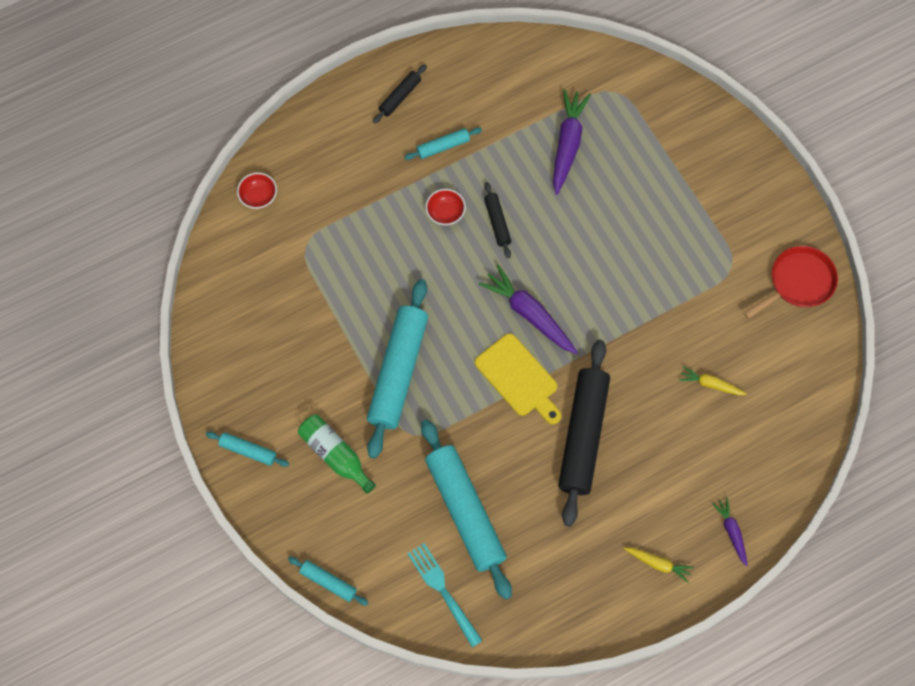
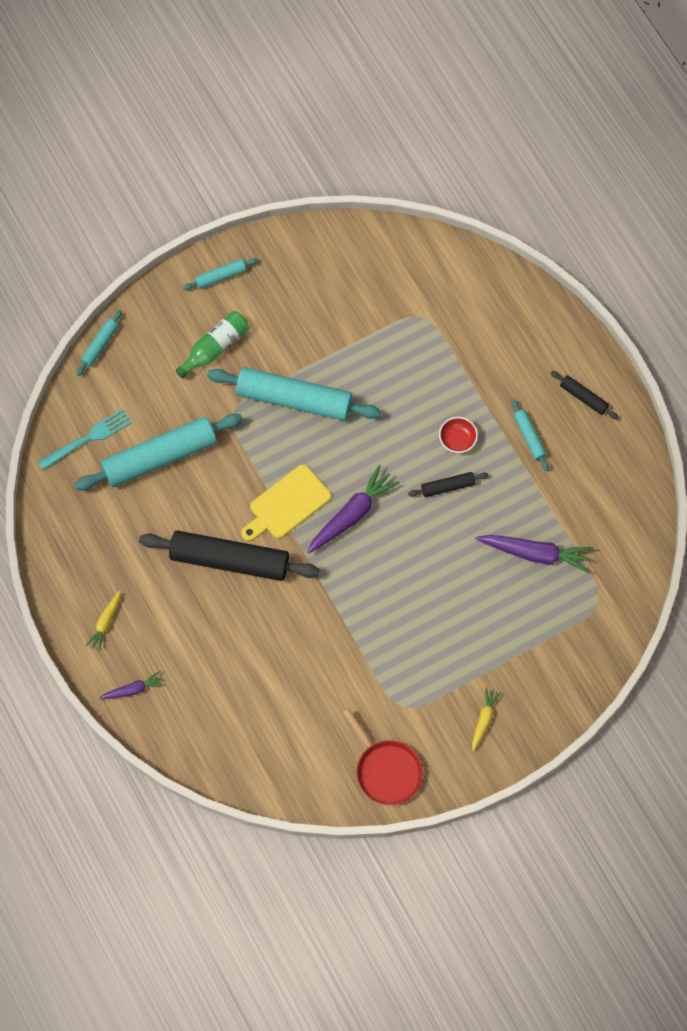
camera: 90 degrees right, 0 degrees up
(248, 450) = (221, 276): turquoise rolling pin -> turquoise rolling pin turned 45 degrees clockwise
(258, 196) = (471, 275): red bowl -> none
(710, 384) = (279, 679): yellow carrot -> yellow carrot (484, 720)

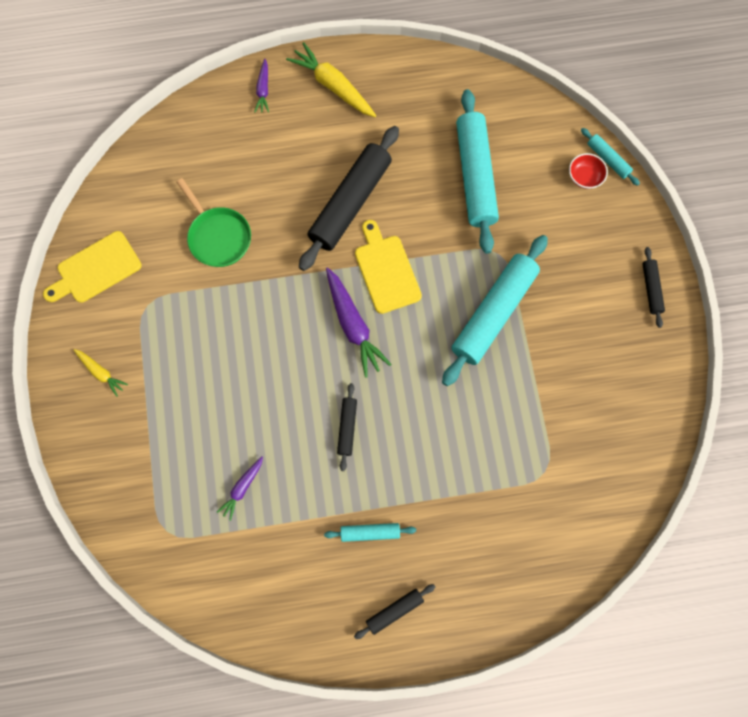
camera: 110 degrees right, 5 degrees up
(88, 439) = (515, 122): turquoise fork -> none
(105, 622) = (333, 86): yellow carrot -> yellow carrot, size x1.81
(215, 348) = (573, 259): green bottle -> none
(221, 276) = (651, 289): turquoise rolling pin -> black rolling pin
(309, 669) = (218, 236): none -> green pan
(386, 770) = (96, 269): red pan -> yellow cutting board
(457, 439) = (394, 456): red bowl -> red bowl (584, 177)
(536, 554) = (242, 488): purple carrot -> purple carrot, size x0.55

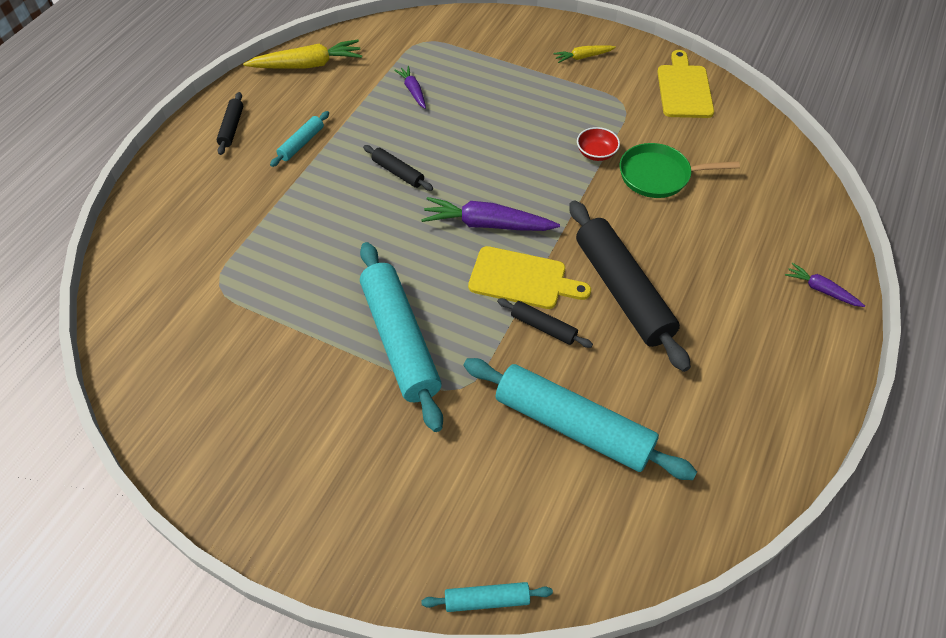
camera: 125 degrees right, 20 degrees down
(333, 86) = (790, 356): yellow carrot -> yellow carrot (307, 65)
(584, 177) = (484, 550): red bowl -> red bowl (596, 153)
(651, 289) = (287, 516): black rolling pin -> black rolling pin (543, 327)

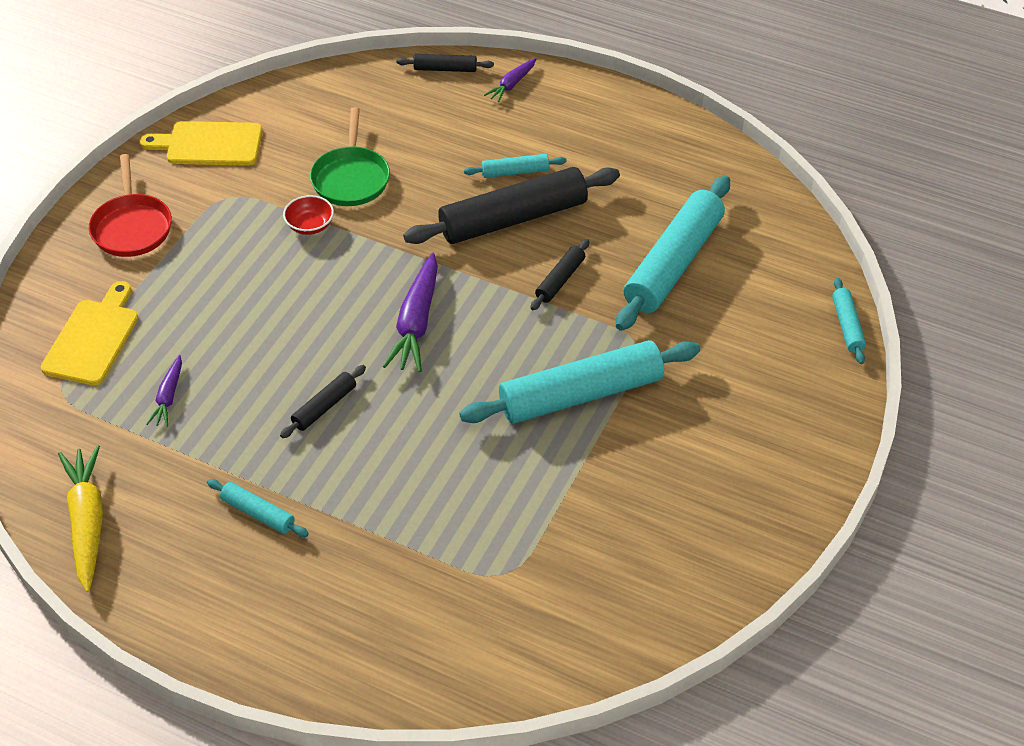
camera: 90 degrees left, 5 degrees down
(232, 128) = (214, 600): black rolling pin -> black rolling pin (445, 69)
(413, 91) = (168, 397): purple carrot -> purple carrot turned 60 degrees counterclockwise
(522, 279) = (496, 294): yellow cutting board -> yellow cutting board (93, 338)
(583, 57) = (132, 227): yellow carrot -> red pan
(688, 292) = (515, 172): none -> turquoise rolling pin

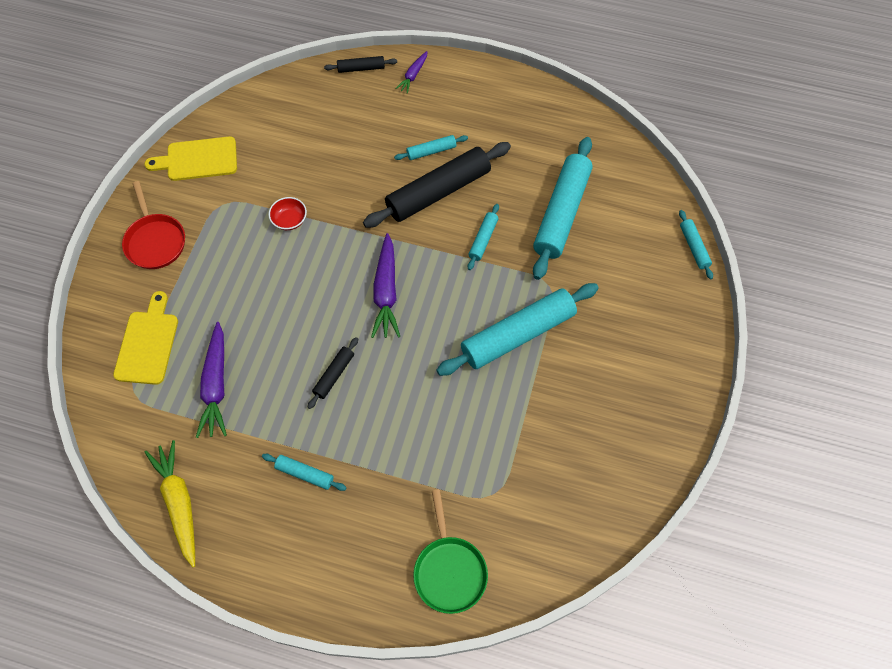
camera: 10 degrees left, 15 degrees up
(168, 397) = (216, 385): purple carrot -> purple carrot, size x1.81
(351, 178) = (311, 174): green pan -> green pan (449, 570)
(560, 280) = (483, 239): black rolling pin -> turquoise rolling pin

